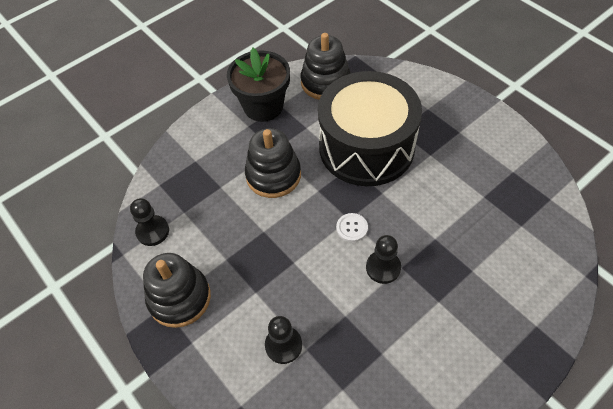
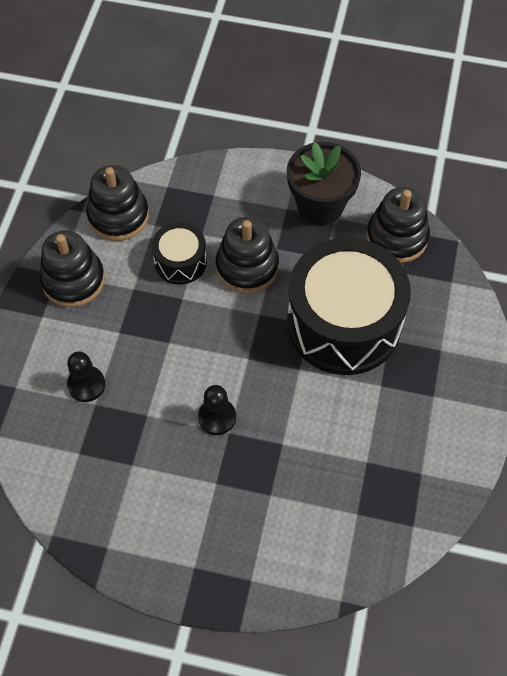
camera: 50 degrees right, 5 degrees up
(152, 231) = (118, 216): black pawn -> black stacking toy
(231, 214) = (180, 261): none -> black drum
(352, 228) = (239, 367): white button -> none

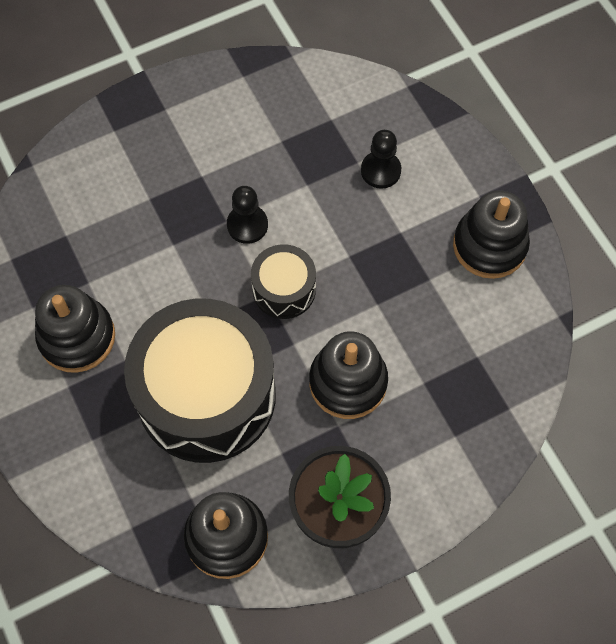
camera: 140 degrees right, 5 degrees up
(118, 216) = (520, 338): black stacking toy -> black stacking toy (77, 337)
(180, 261) = (414, 338): black drum -> black drum (284, 289)

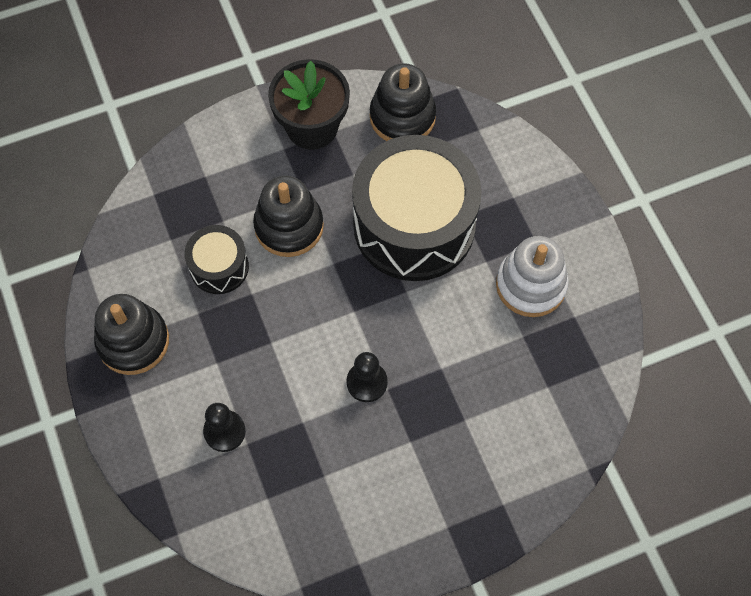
camera: 175 degrees left, 0 degrees up
(77, 337) = (531, 285): black stacking toy -> white stacking toy
(284, 289) = (337, 314): black drum -> black drum (219, 267)

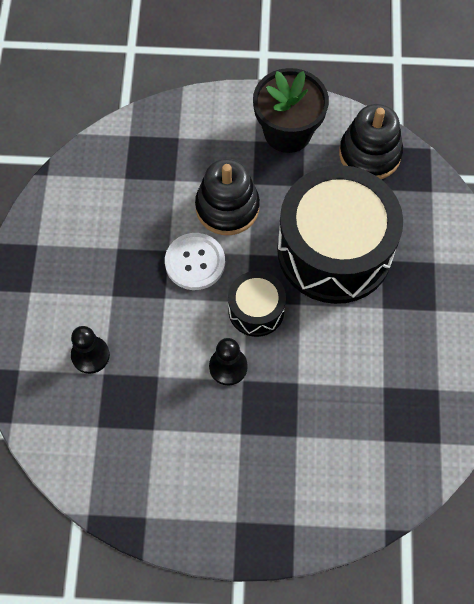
camera: 25 degrees right, 0 degrees up
(133, 341) = (54, 249): black stacking toy -> none
(219, 267) = (153, 217): black drum -> black drum (256, 310)
(283, 294) = (195, 262): none -> white button
(531, 285) = (412, 345): white stacking toy -> none

